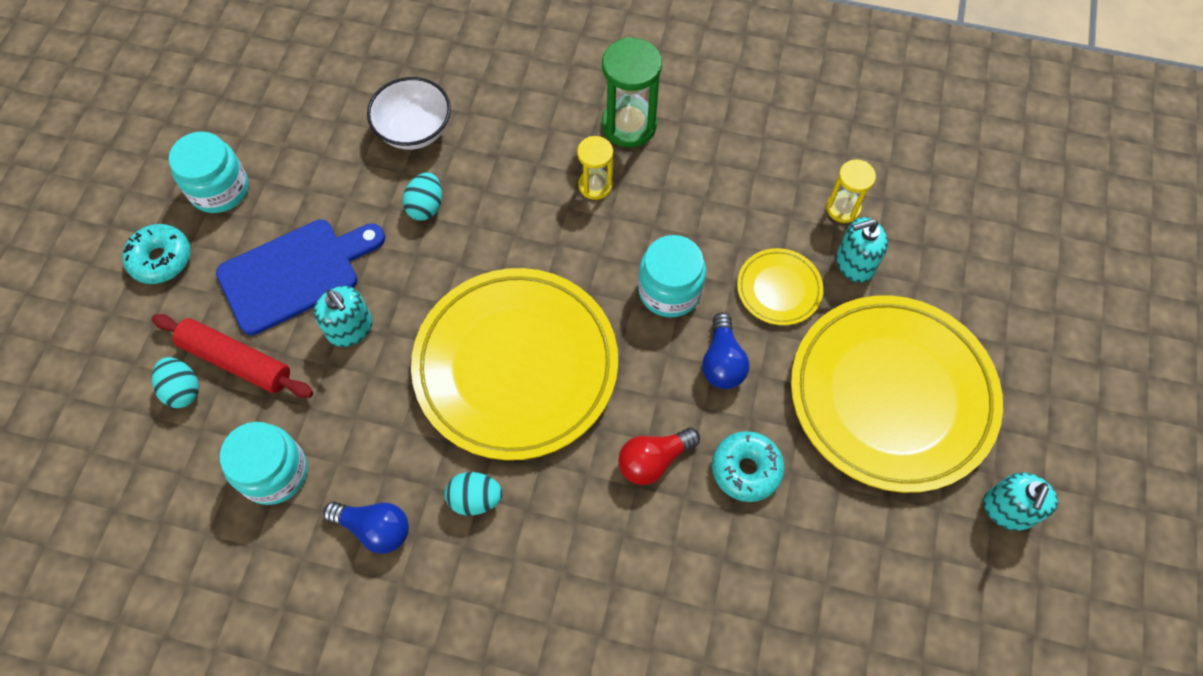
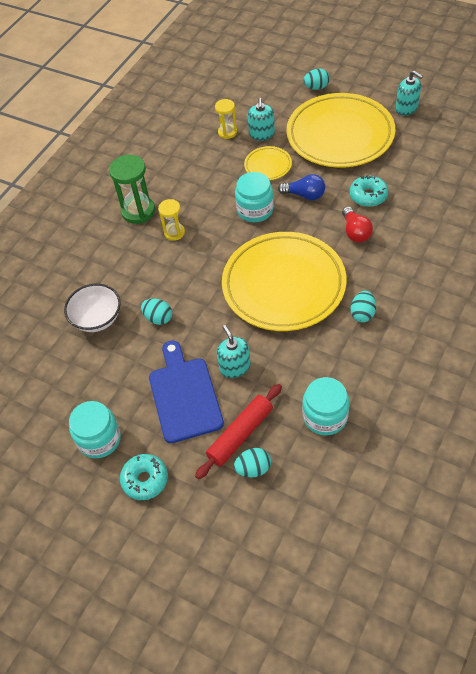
camera: 70 degrees left, 10 degrees down
(350, 328) = (235, 367): turquoise soap dispenser -> turquoise soap dispenser turned 90 degrees counterclockwise
(375, 528) = (372, 365): blue light bulb -> none
(1012, 331) = (316, 87): none -> turquoise egg

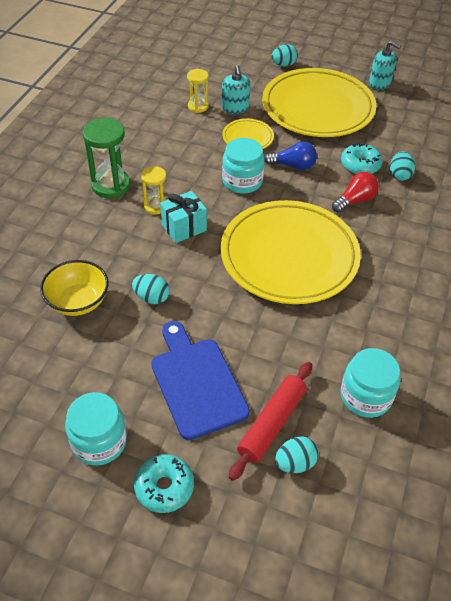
camera: 15 degrees left, 5 degrees down
(97, 319) = (78, 301): white bowl -> yellow bowl
(195, 254) = (184, 227): none -> turquoise gift
(235, 367) = (251, 347): turquoise soap dispenser -> none
(355, 232) = (355, 200): red light bulb -> red light bulb turned 105 degrees counterclockwise
(362, 314) = (382, 283): turquoise egg -> turquoise egg (399, 175)

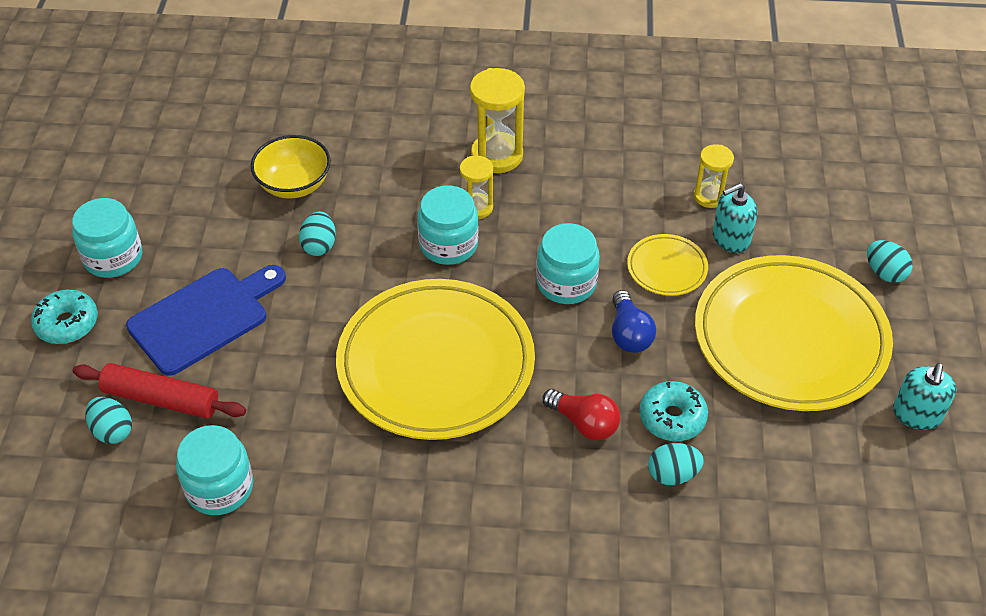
camera: 75 degrees right, 0 degrees up
(111, 185) = (497, 155): green hourglass -> yellow hourglass
(184, 227) = (448, 244): turquoise gift -> turquoise jar

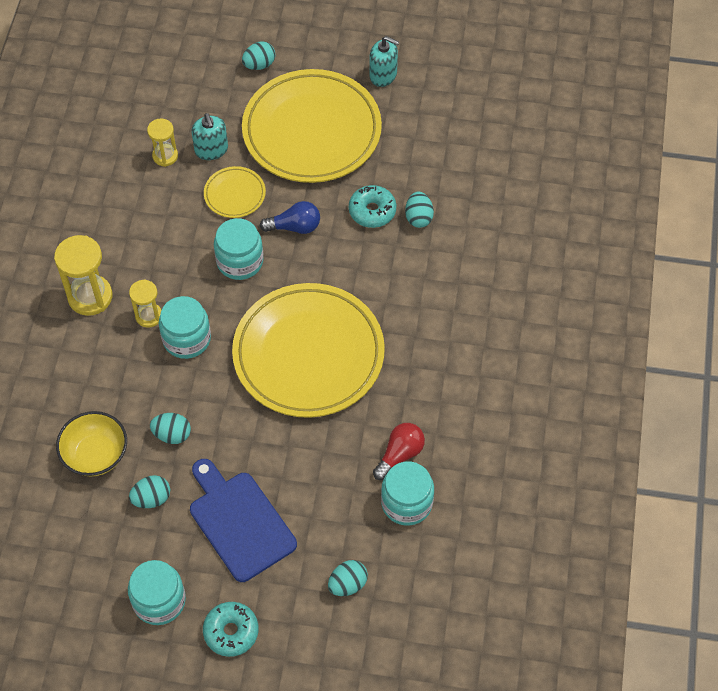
camera: 85 degrees left, 10 degrees up
(161, 399) = (320, 550): red rolling pin -> none
(238, 237) = (151, 498): none -> turquoise egg
(584, 423) = (371, 264): red light bulb -> red light bulb (400, 454)

